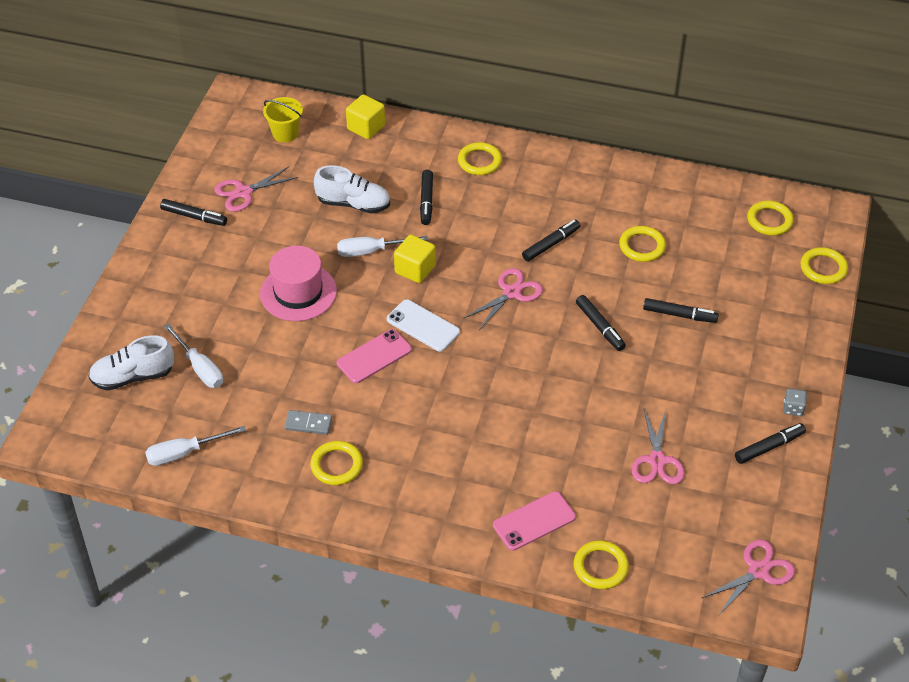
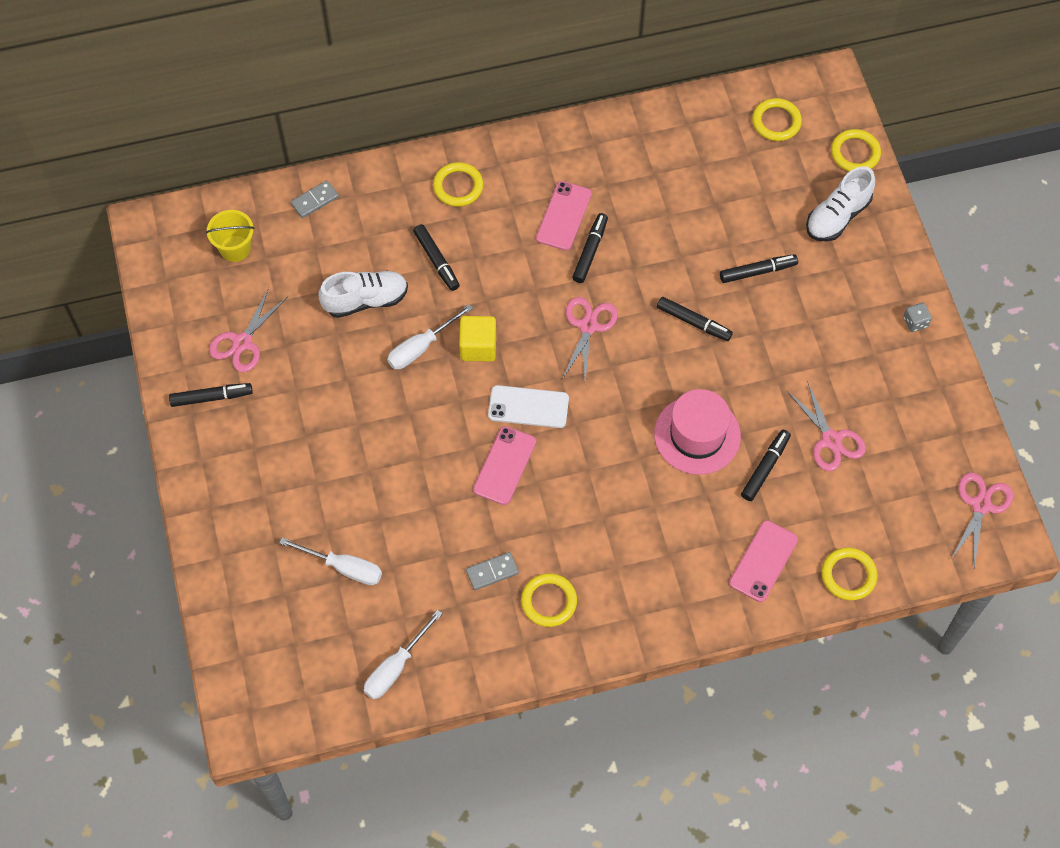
camera: 30 degrees left, 15 degrees up
(133, 376) = (284, 612): white shoe -> white shoe (837, 216)
(298, 292) = (381, 432): pink hat -> pink hat (697, 435)
(366, 127) = (315, 200): yellow cube -> grey domino
(547, 213) = (564, 216): none -> pink phone
(642, 246) = (677, 210): yellow ring -> none
(769, 447) = (918, 374): black marker -> black marker (765, 468)

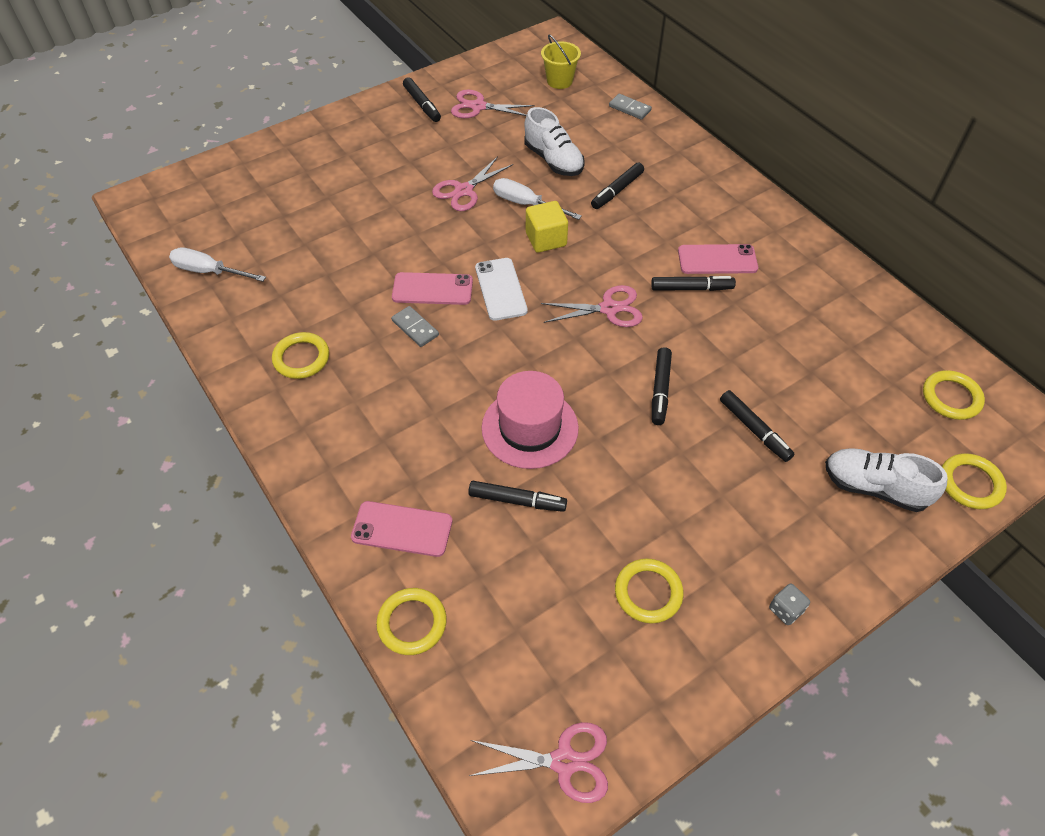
camera: 70 degrees right, 10 degrees down
(343, 567) = (296, 215): white screwdriver -> none
(458, 186) = (700, 184): yellow ring -> yellow ring (648, 592)
(492, 572) = (320, 309): grey domino -> grey domino (415, 328)
(831, 440) = (580, 558): pink scissors -> pink scissors (464, 191)

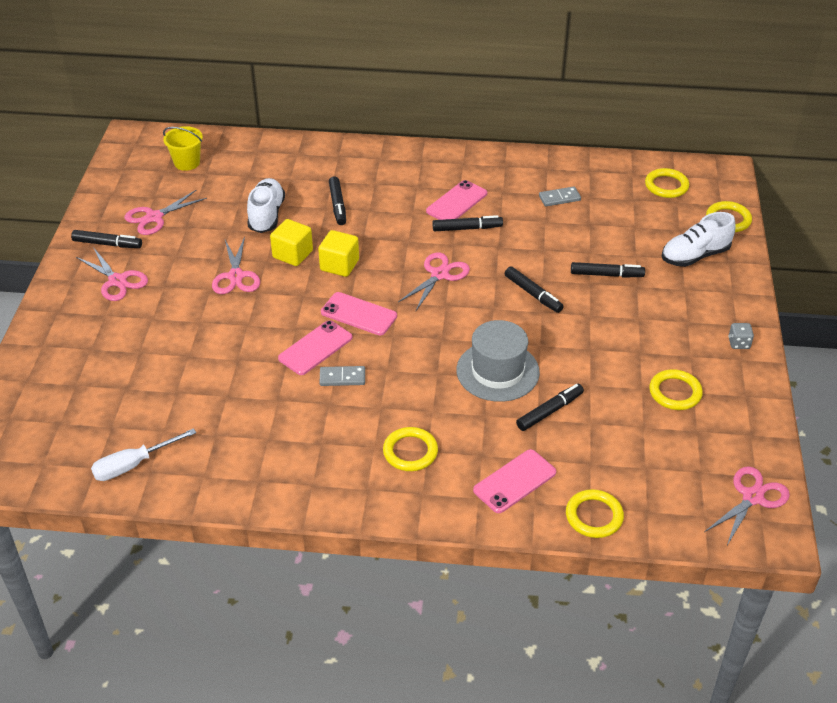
camera: 50 degrees left, 10 degrees down
(301, 358) = (298, 455): yellow ring -> yellow ring (410, 452)
(389, 136) = (117, 281): none -> pink scissors
(501, 289) = (359, 314): white phone -> pink phone
(526, 204) = (292, 254): white screwdriver -> yellow cube
(530, 428) = (497, 371): pink hat -> grey hat
(553, 160) = (266, 215): white shoe -> white shoe turned 90 degrees counterclockwise
(629, 108) = (265, 150): grey domino -> grey domino (559, 198)
(691, 288) = (467, 228): black marker -> black marker turned 45 degrees clockwise

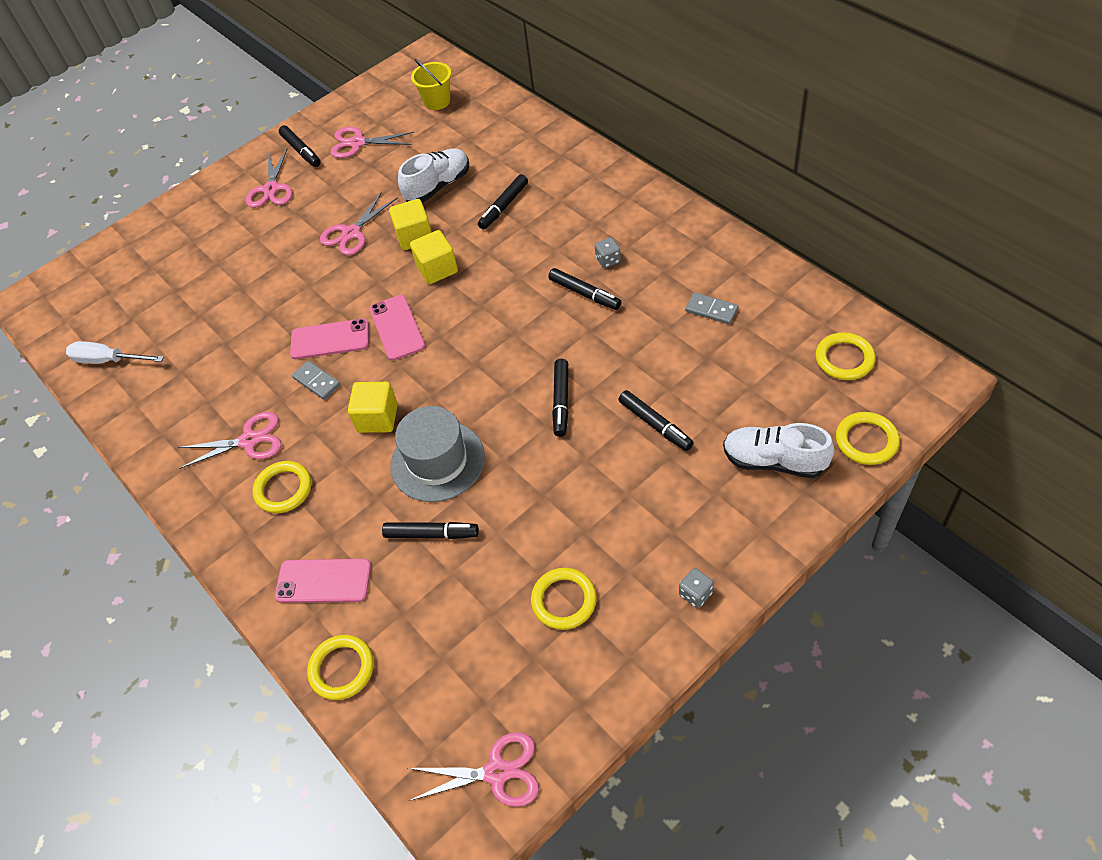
camera: 50 degrees right, 10 degrees up
(420, 372) = (377, 418): none -> yellow cube
(439, 274) = (505, 328): pink scissors -> pink scissors (249, 440)
(457, 202) = (608, 260): pink phone -> grey dice

